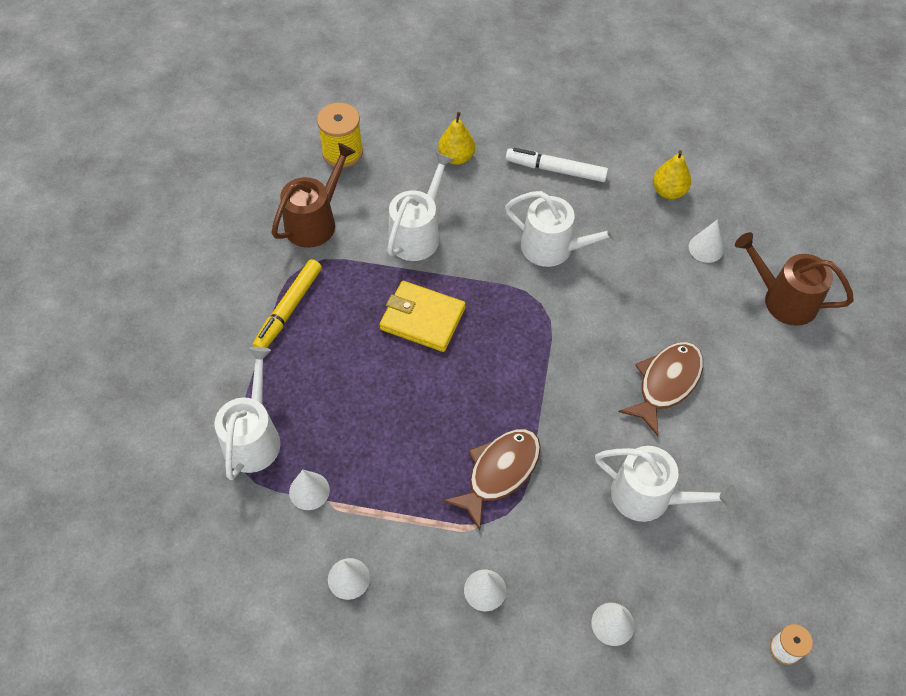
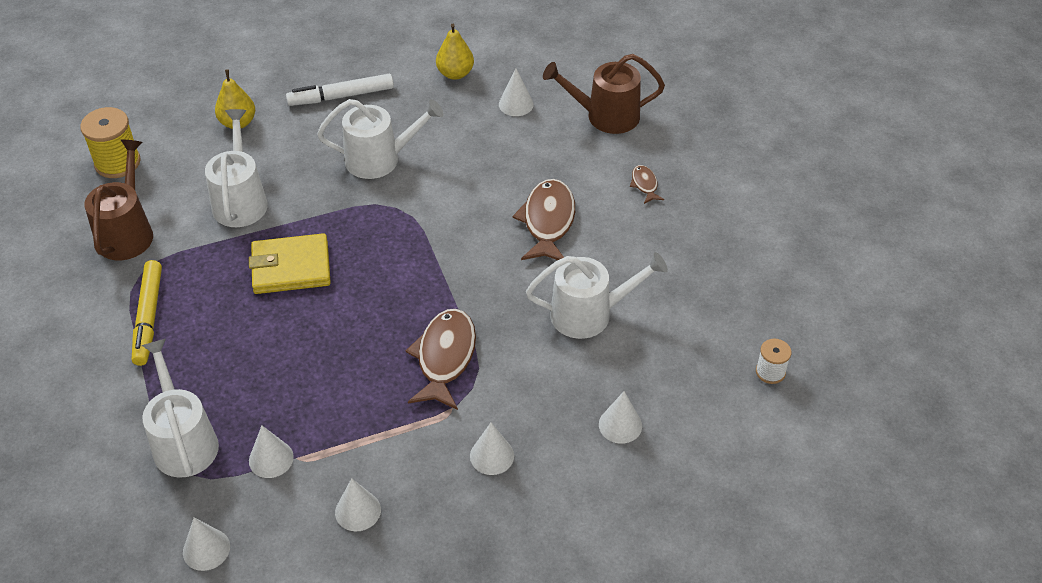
camera: 30 degrees left, 10 degrees down
(217, 545) = (206, 549): none -> white cone
(779, 389) = (644, 184): none -> brown fish

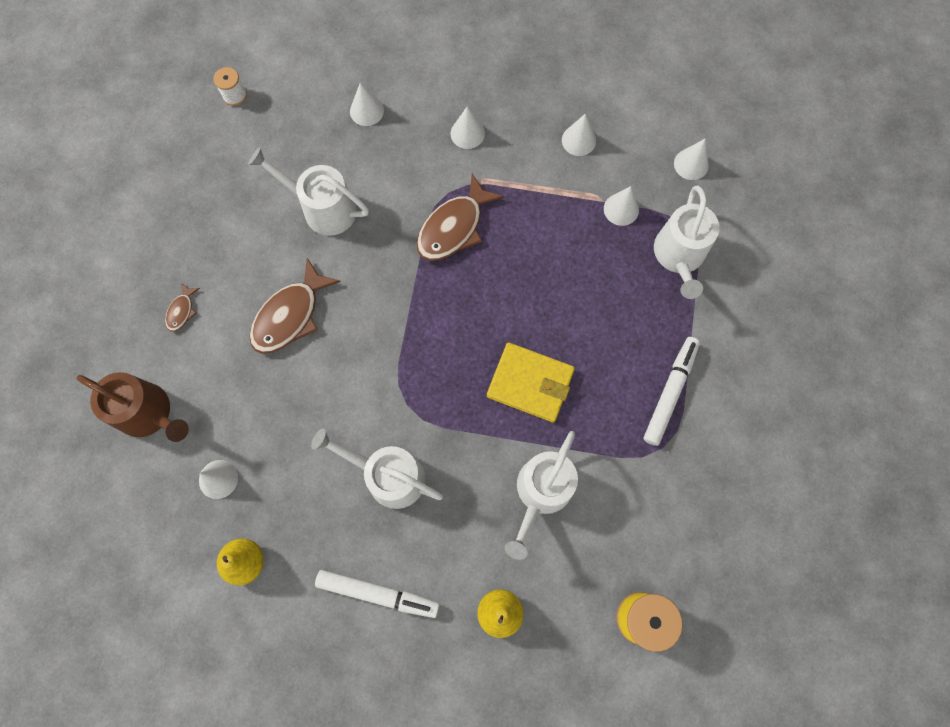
camera: 150 degrees left, 25 degrees up
(127, 232) = (659, 508): brown watering can -> none
(148, 317) = (670, 392): yellow marker -> white marker

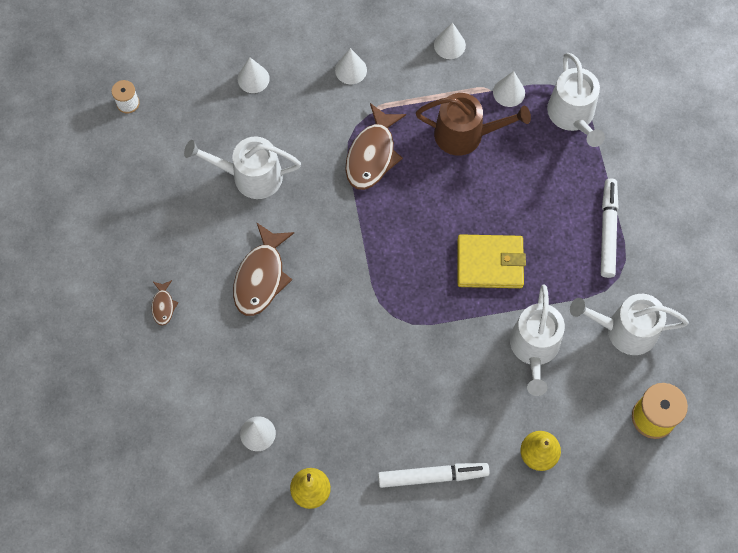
camera: 20 degrees left, 5 degrees down
(149, 413) = (173, 401): brown watering can -> brown watering can (465, 134)
(389, 476) = (402, 379): white watering can -> white watering can (625, 330)
(691, 164) = (553, 35): white cone -> none

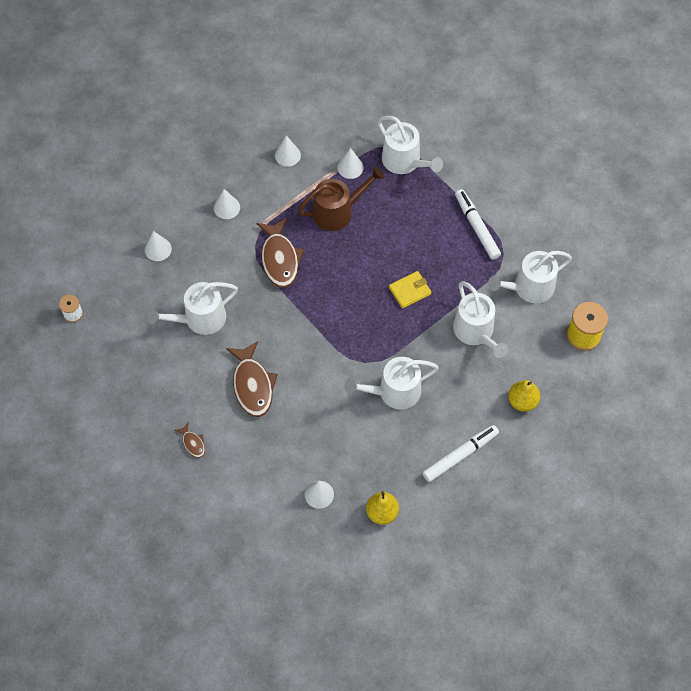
camera: 30 degrees left, 5 degrees down
(404, 366) = (394, 392): none -> white watering can
(490, 263) = (410, 291): yellow wallet -> yellow wallet, size x0.65

